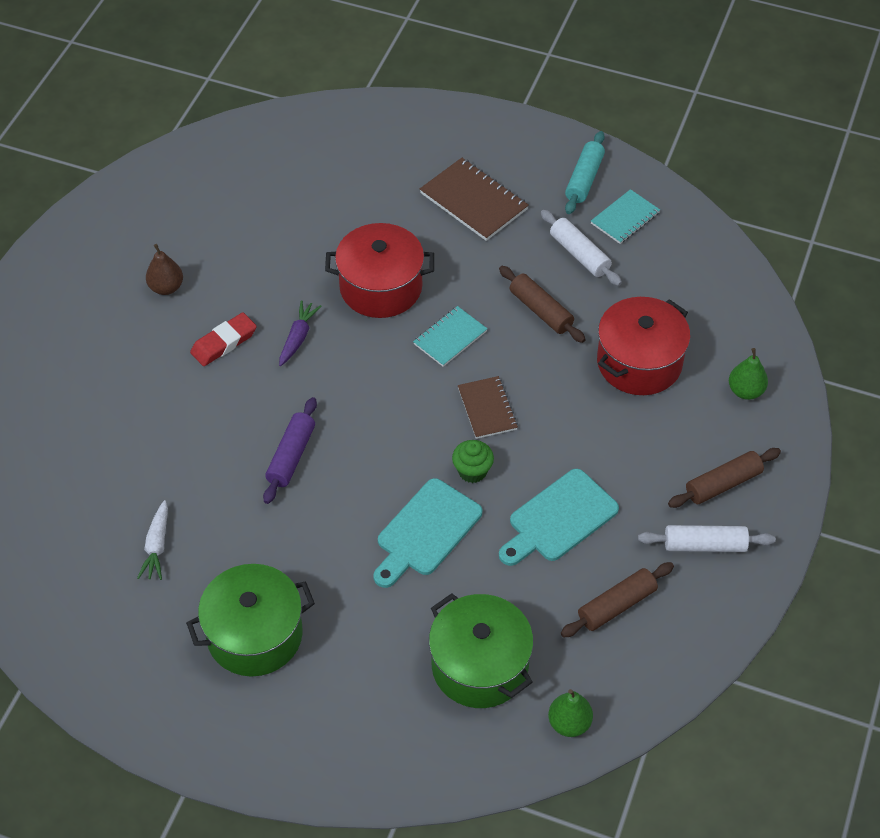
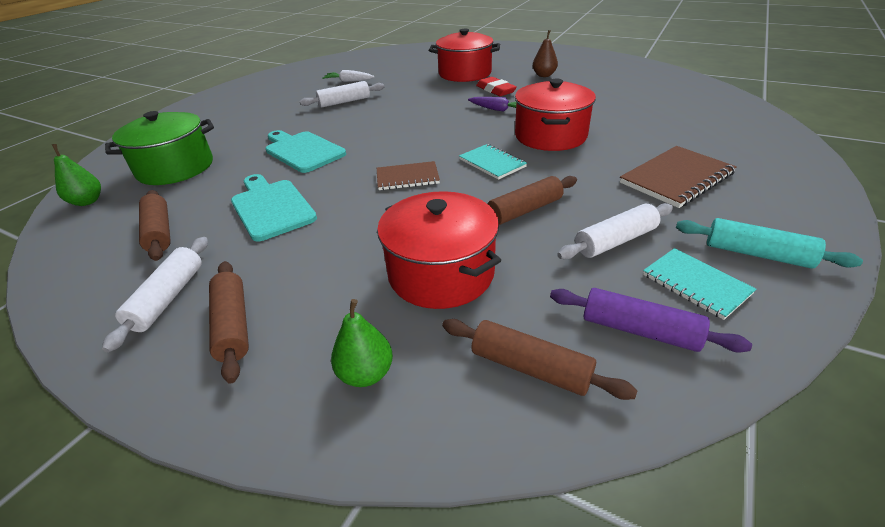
camera: 100 degrees right, 15 degrees down
(142, 385) = (465, 73): none -> red pot
(255, 527) = (344, 102): none -> white rolling pin
(255, 635) = (270, 104): green pot -> none
(291, 456) = (393, 110): purple rolling pin -> purple rolling pin (639, 330)
(472, 471) = (346, 169): green cupcake -> none
(720, 308) = (530, 367): none -> brown rolling pin

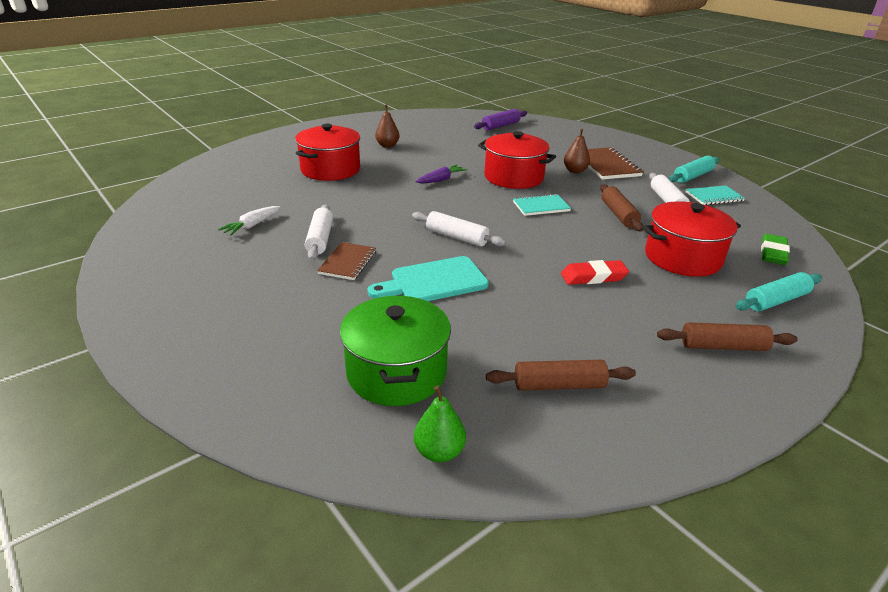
camera: 70 degrees left, 5 degrees down
(168, 298) = (679, 379): white rolling pin -> white rolling pin (456, 237)
(271, 207) = (548, 313): turquoise cutting board -> none
(366, 373) = (776, 300): green pear -> turquoise rolling pin
(407, 177) = (539, 242): brown notebook -> brown notebook (348, 262)
(495, 90) = (395, 169): red eraser -> red eraser (593, 277)
(530, 367) = (773, 253): brown rolling pin -> green eraser
(622, 163) = (575, 171): none -> brown pear
(639, 330) = (747, 220): purple rolling pin -> purple rolling pin (500, 126)

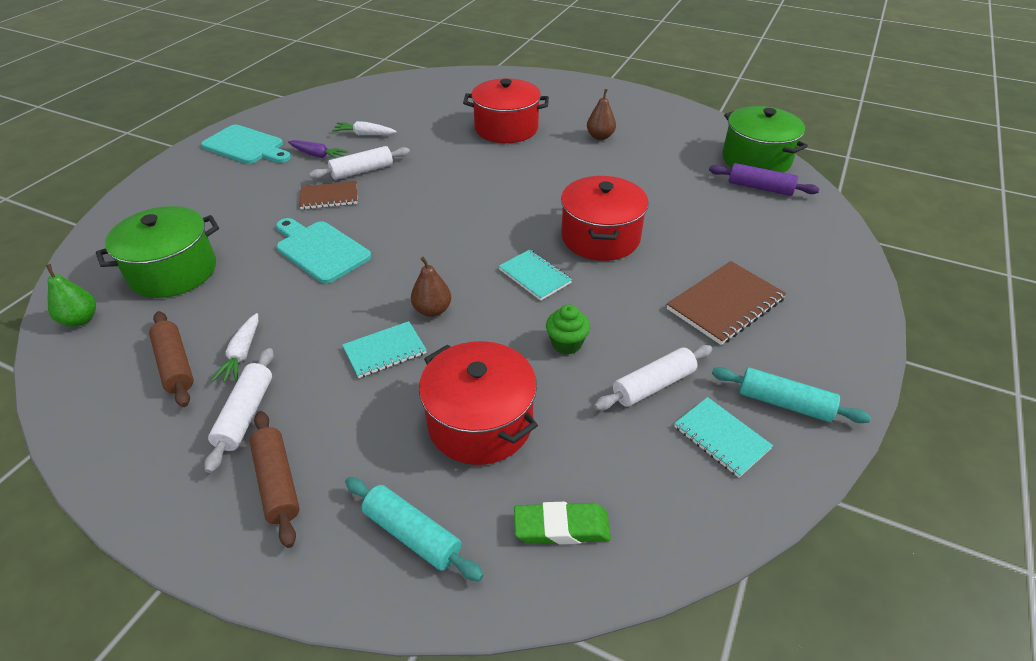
camera: 65 degrees right, 10 degrees up
(176, 293) = (246, 146): none -> turquoise cutting board
(441, 180) = (544, 193): purple carrot -> purple carrot (318, 155)
(456, 237) = (415, 239): white rolling pin -> white rolling pin (246, 414)
(469, 118) = (756, 159): none -> green pot
(563, 344) = (242, 354): none -> white carrot
(575, 171) = (673, 280): brown pear -> brown pear (432, 310)
(593, 277) = (385, 351): red eraser -> turquoise notebook
(618, 214) = (566, 344): brown rolling pin -> green cupcake

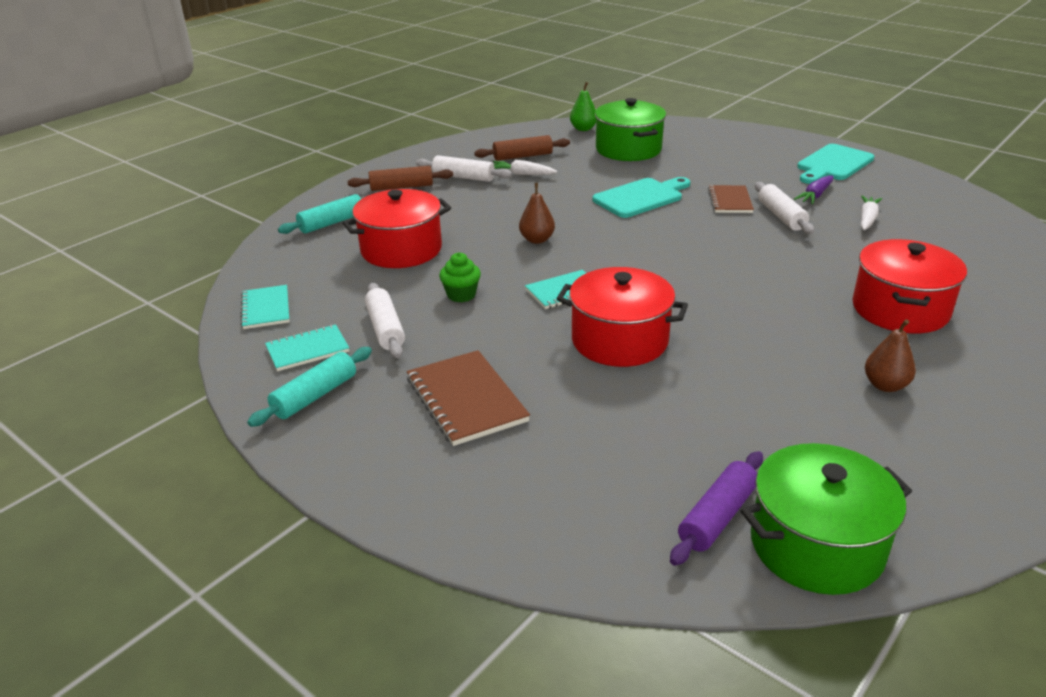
camera: 105 degrees right, 10 degrees down
(385, 351) = (497, 220): turquoise notebook -> turquoise notebook (266, 309)
(561, 527) = (294, 269): green eraser -> none

